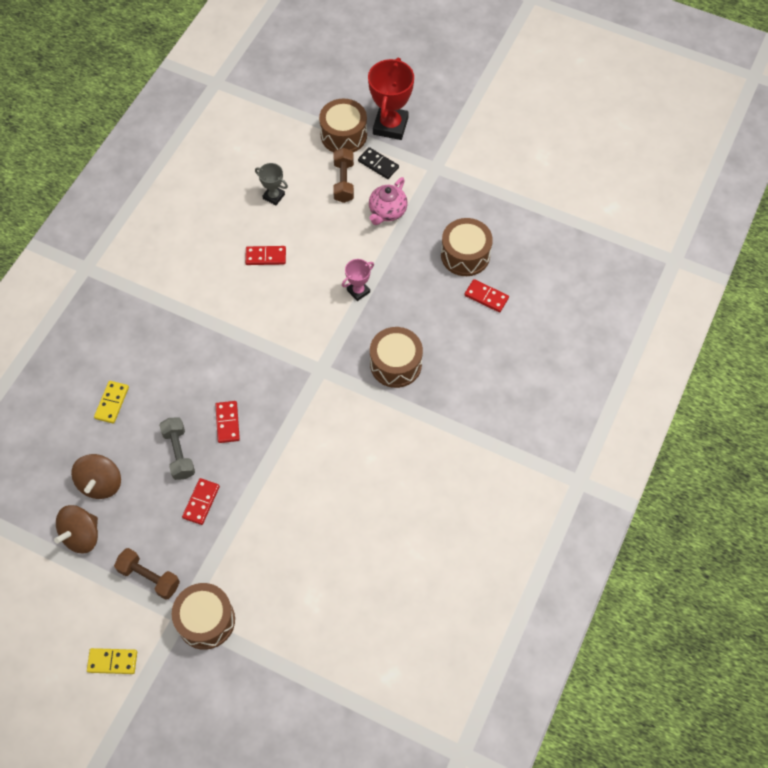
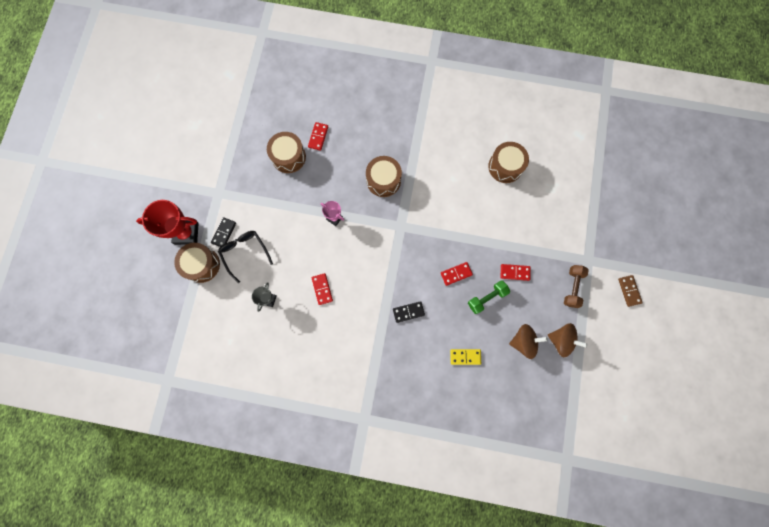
camera: 105 degrees left, 15 degrees up
(112, 662) = (629, 291): yellow domino -> brown domino
(179, 453) = (487, 298): grey dumbbell -> green dumbbell
(198, 349) = (408, 312): none -> black domino
(206, 620) = (585, 244): brown drum -> brown drum (505, 166)
(344, 182) = (244, 253): brown dumbbell -> black glasses
(387, 211) = (264, 216): pink teapot -> none

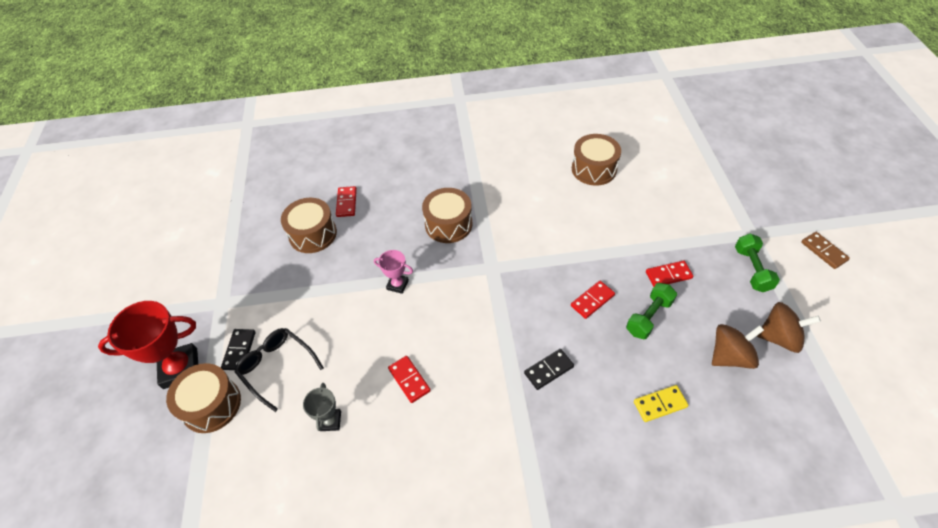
camera: 15 degrees left, 25 degrees down
(572, 287) = (752, 269): brown dumbbell -> green dumbbell

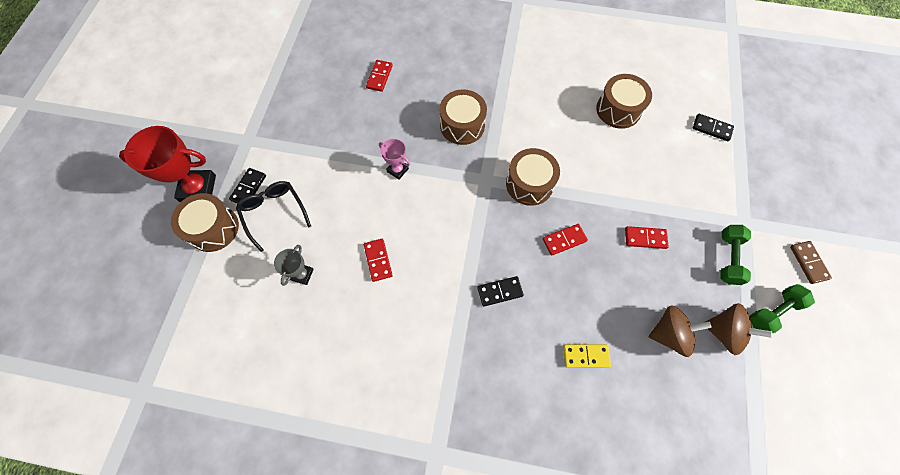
camera: 15 degrees right, 15 degrees up
(313, 234) = (341, 99): brown drum -> brown drum (529, 184)
(649, 317) = (610, 272): green dumbbell -> green dumbbell (773, 312)
(685, 162) = (711, 128): none -> black domino

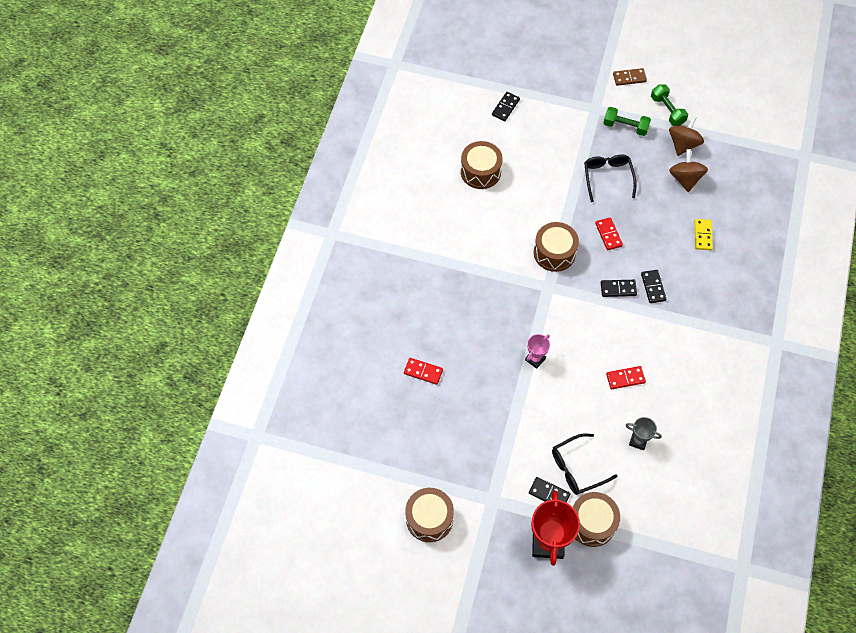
camera: 85 degrees left, 5 degrees down
(462, 125) = (489, 300): brown drum -> brown drum (429, 518)
(492, 252) = (618, 289): none -> black domino
(645, 238) = (607, 177): red domino -> black glasses

